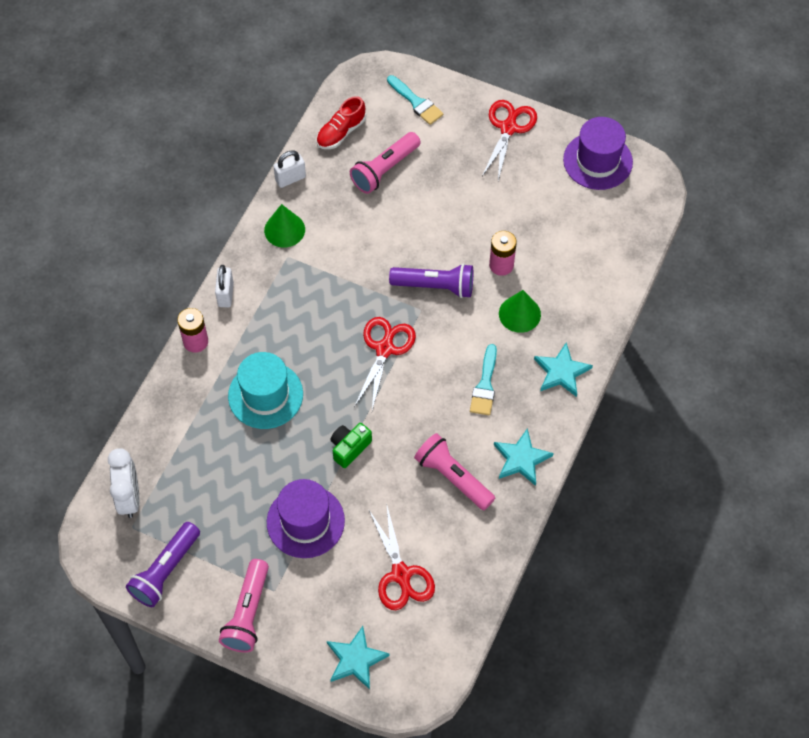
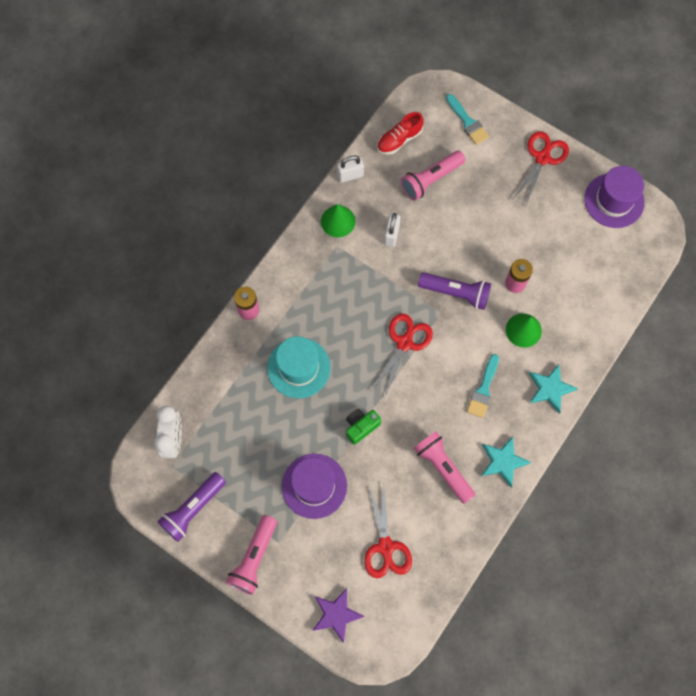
camera: 10 degrees right, 10 degrees up
(226, 294) = (280, 272): white padlock -> white padlock (391, 235)
(355, 659) = (336, 614): turquoise star -> purple star

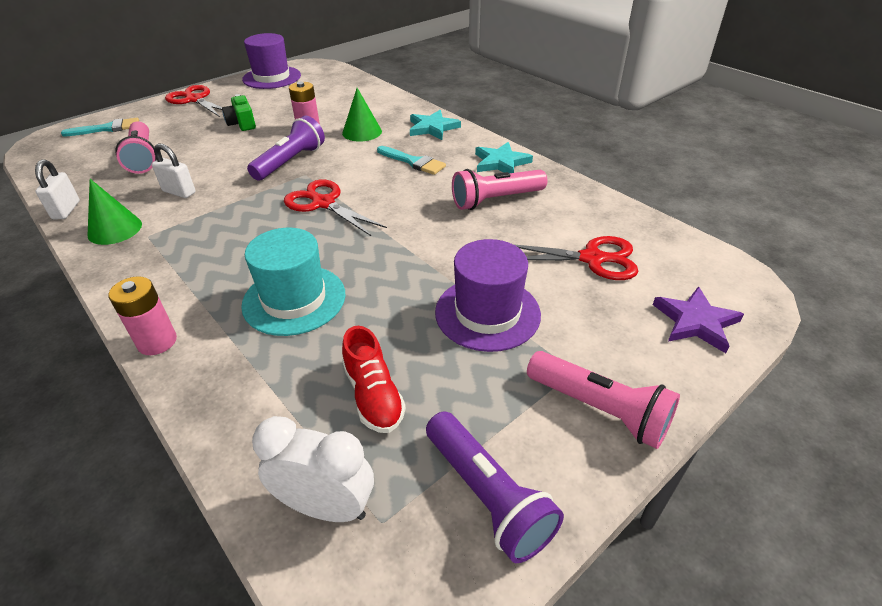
camera: 75 degrees left, 30 degrees down
(361, 427) = (415, 254): green camera -> green camera (242, 124)
(399, 140) = (69, 170): red shoe -> red shoe (373, 395)

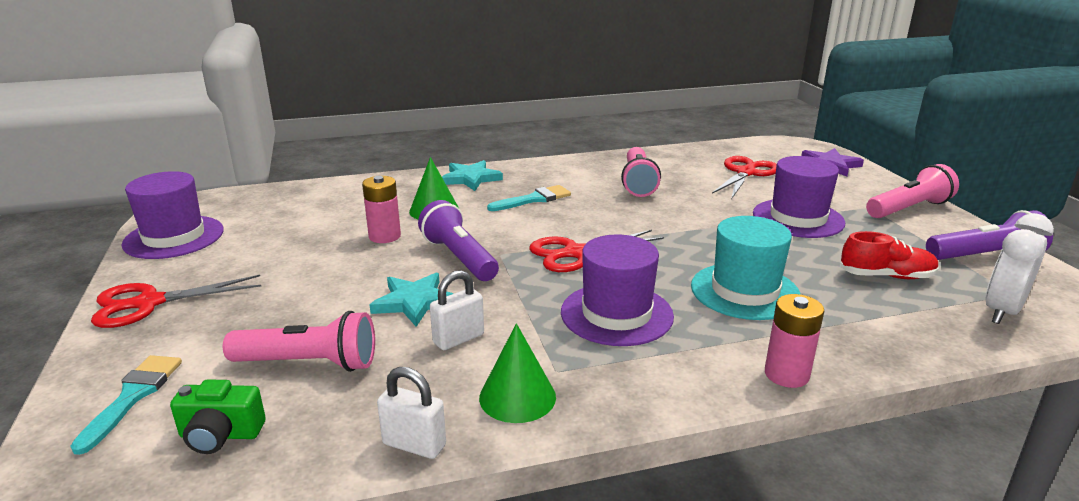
camera: 65 degrees left, 15 degrees down
(230, 242) = (616, 314): none -> purple hat
(242, 124) = (303, 275): green camera -> green camera (220, 435)
(501, 162) = (575, 168): turquoise star -> turquoise star (414, 302)

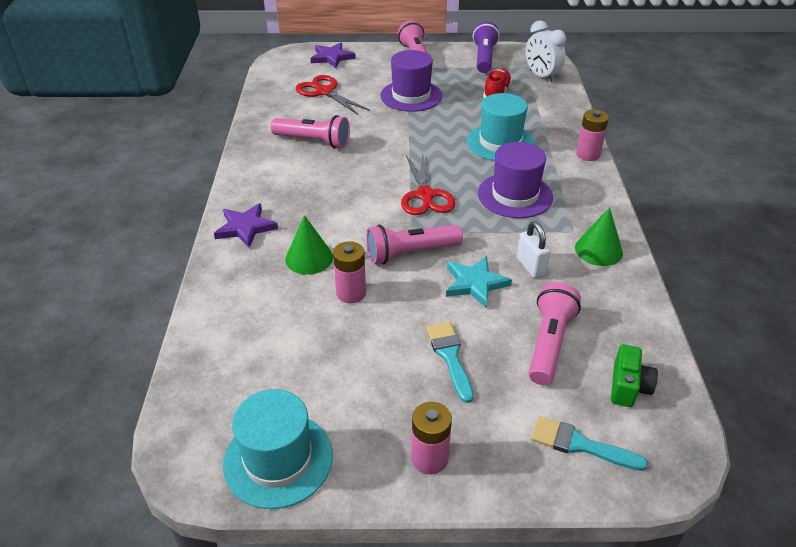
camera: 75 degrees left, 15 degrees up
(149, 303) = (429, 458): red scissors -> pink battery
(174, 237) = (278, 459): purple hat -> turquoise hat
(414, 445) = (641, 296): white padlock -> none
(459, 258) = (410, 253): purple flashlight -> pink flashlight
(470, 178) = (245, 227): turquoise star -> purple star
(534, 199) = (316, 198): turquoise brush -> turquoise brush (450, 356)

